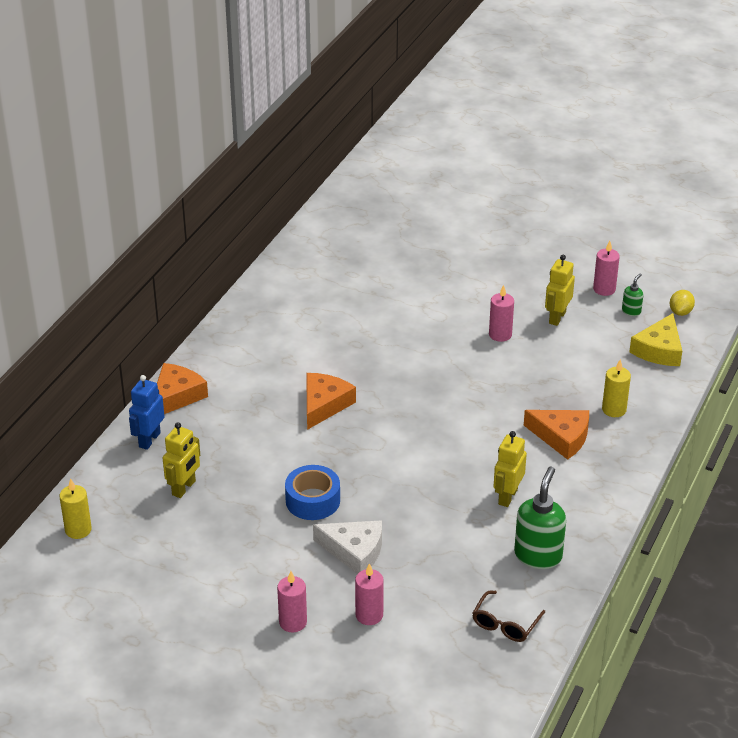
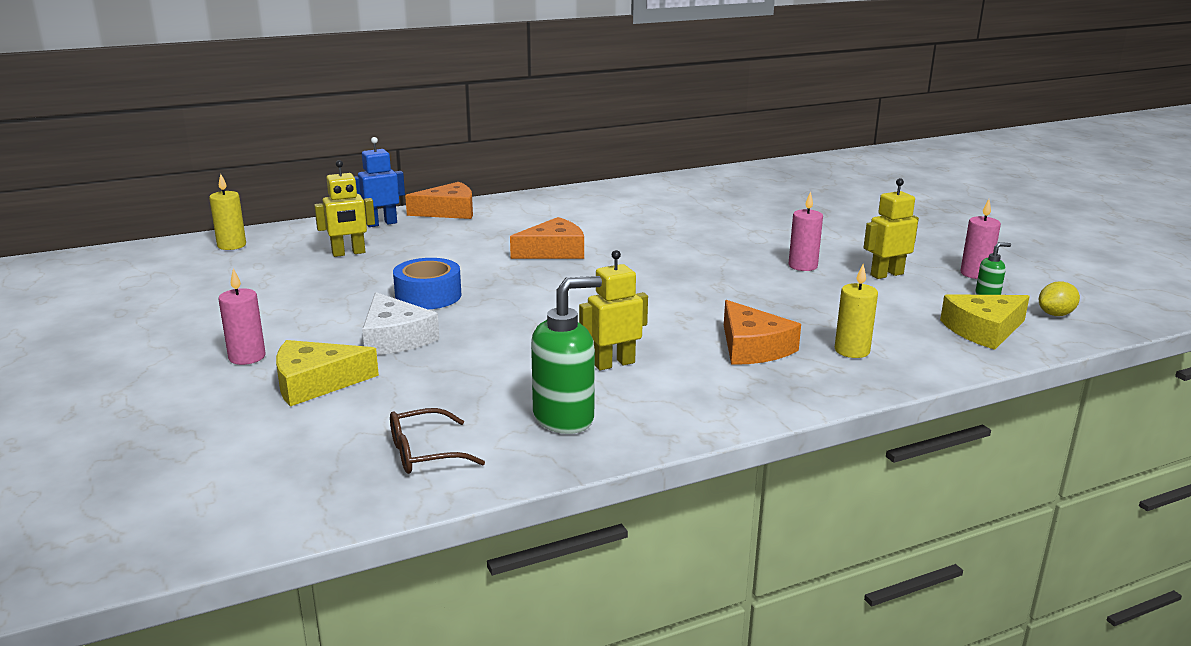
camera: 40 degrees right, 15 degrees down
(369, 615) = (315, 383): pink candle -> yellow cheese

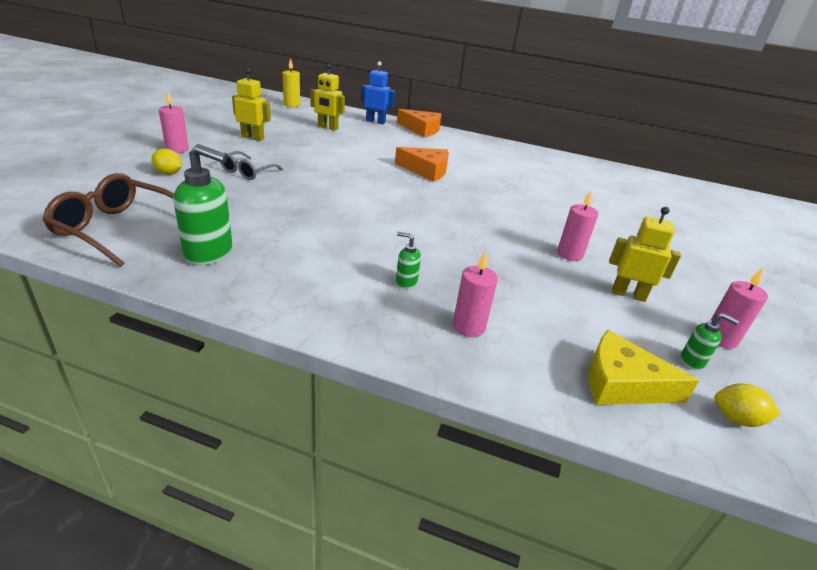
camera: 40 degrees right, 10 degrees up
(315, 383) = (168, 173): yellow cheese -> yellow lemon
(395, 338) = (247, 172): white cheese -> grey glasses
(424, 453) = (117, 228): brown glasses -> brown glasses, size x1.68
(428, 296) = (310, 161): blue tape -> none
(614, 364) = (306, 242): yellow robot -> yellow robot (253, 137)
(752, 347) = (406, 282): orange cheese -> green soap dispenser
(852, 351) = (468, 327): yellow candle -> pink candle

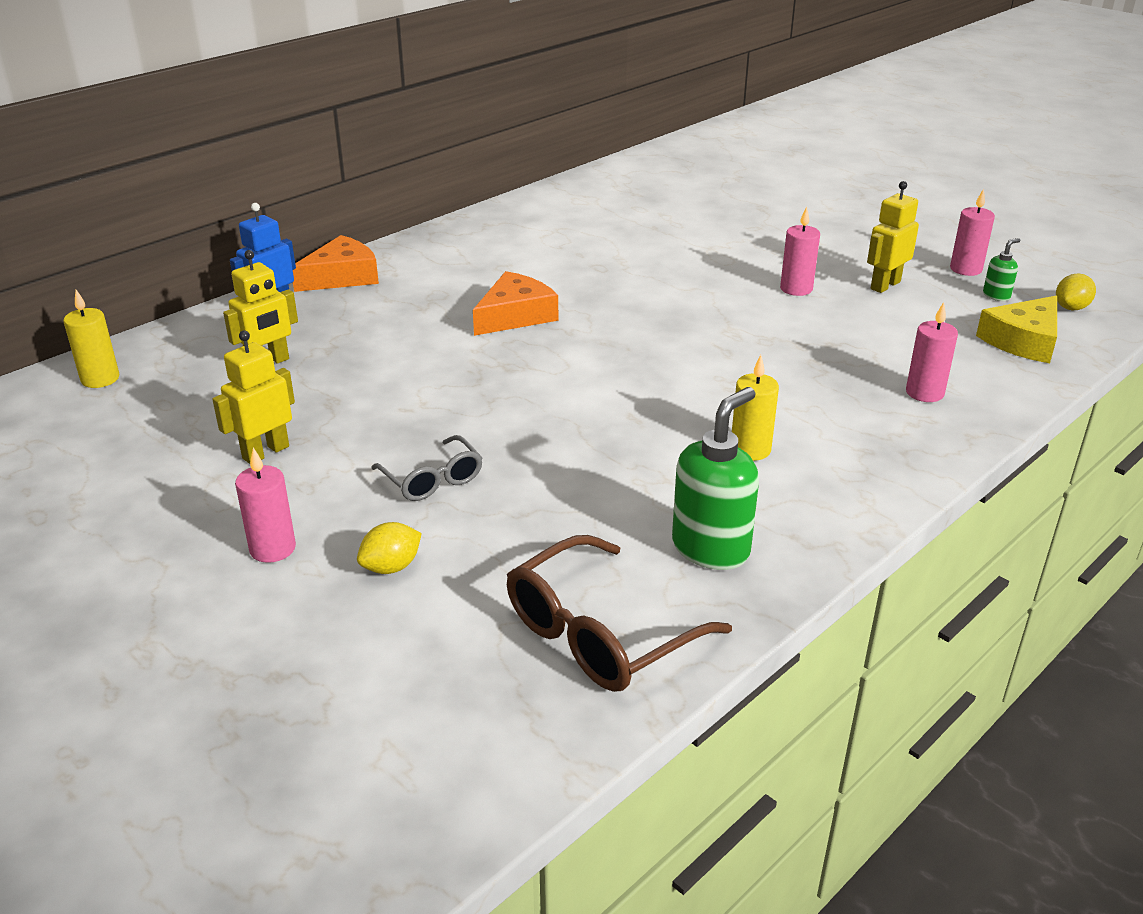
camera: 60 degrees left, 0 degrees up
(330, 256) = (750, 450): none -> yellow candle
(406, 282) = (828, 409): green soap dispenser -> none

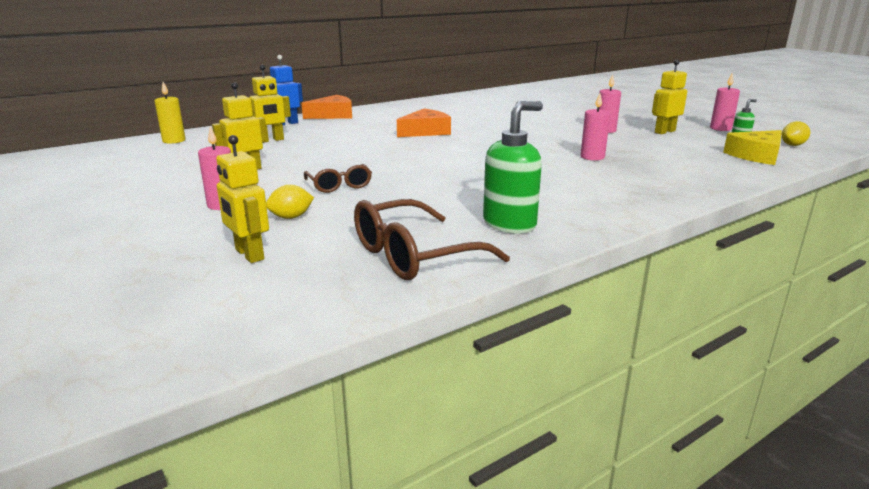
camera: 10 degrees right, 10 degrees down
(368, 660) = (249, 254): none -> yellow robot
(432, 480) = (339, 185): grey glasses -> brown glasses
(750, 450) = (553, 186): yellow candle -> none
(924, 393) = (682, 171): pink candle -> pink candle (592, 157)

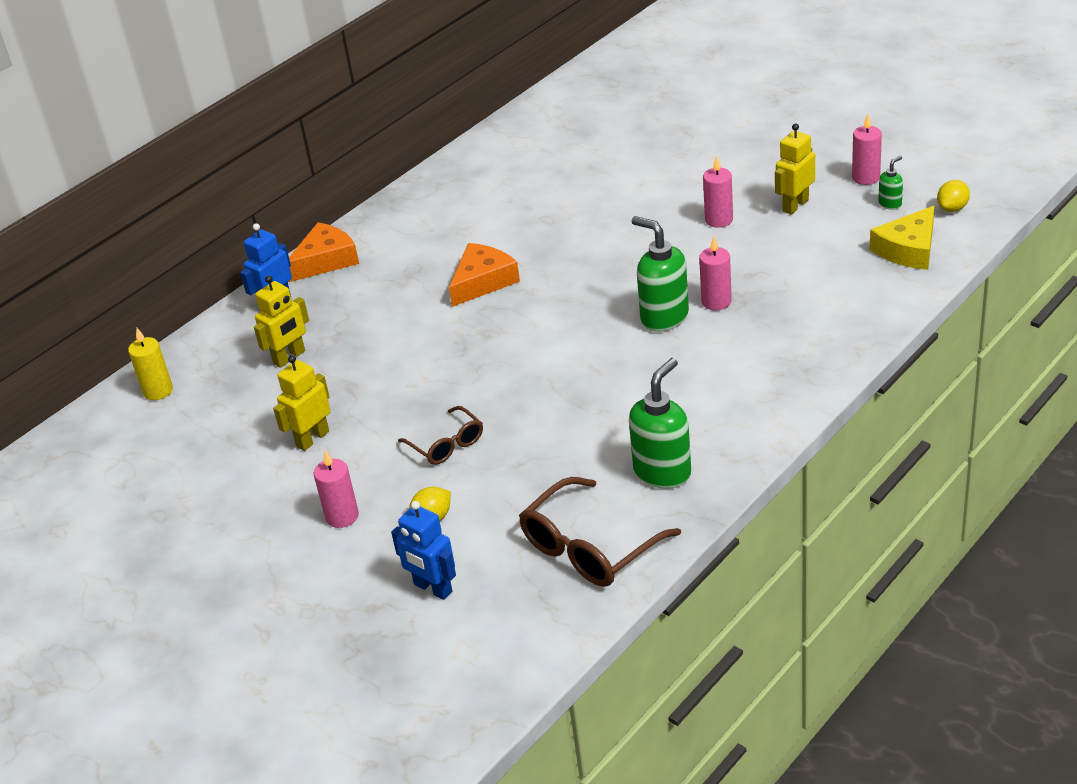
camera: 10 degrees left, 15 degrees up
(249, 254) = (432, 588): yellow robot -> blue robot
(548, 158) = (664, 317): none -> green soap dispenser

